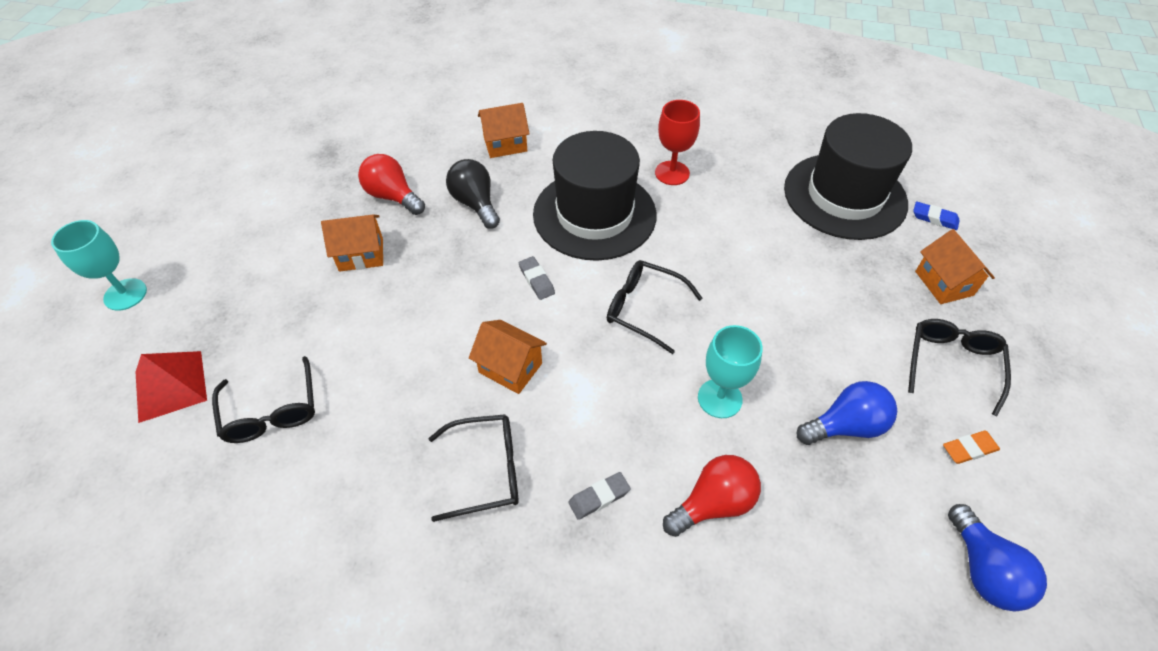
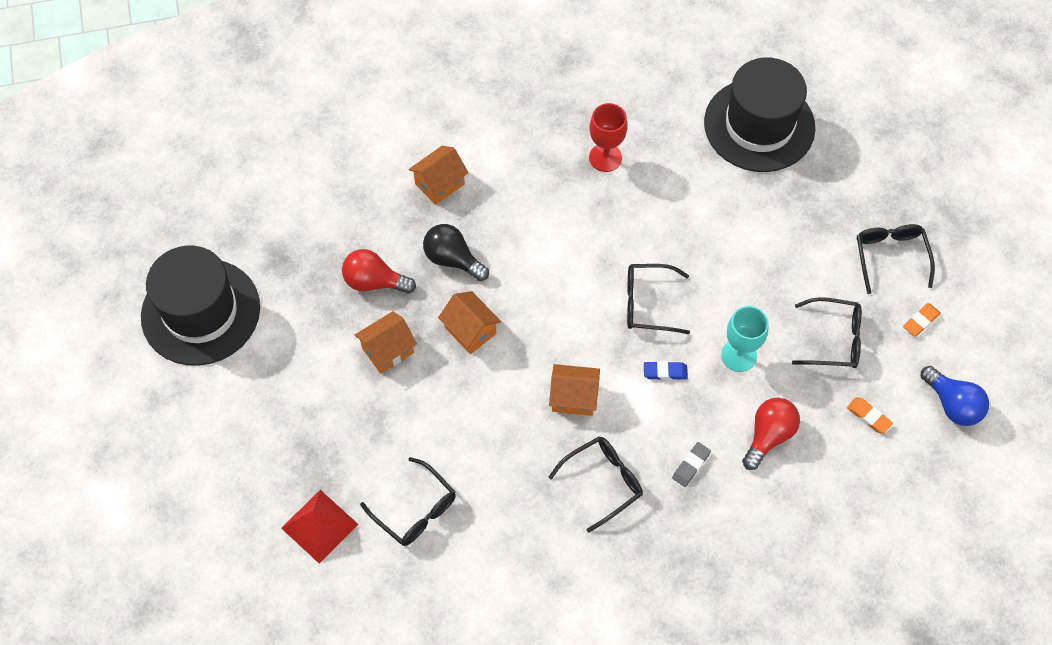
camera: 25 degrees left, 10 degrees up
(125, 294) = (213, 471): turquoise goblet -> none
(536, 280) = (549, 313): grey eraser -> none
(594, 214) = (561, 229): black hat -> black hat (201, 312)
(845, 426) = (834, 339): blue light bulb -> black glasses
(856, 536) = (868, 416): none -> orange eraser
(934, 218) = (838, 121): blue eraser -> blue eraser (665, 372)
(943, 283) = (863, 184): orange house -> orange house (470, 330)

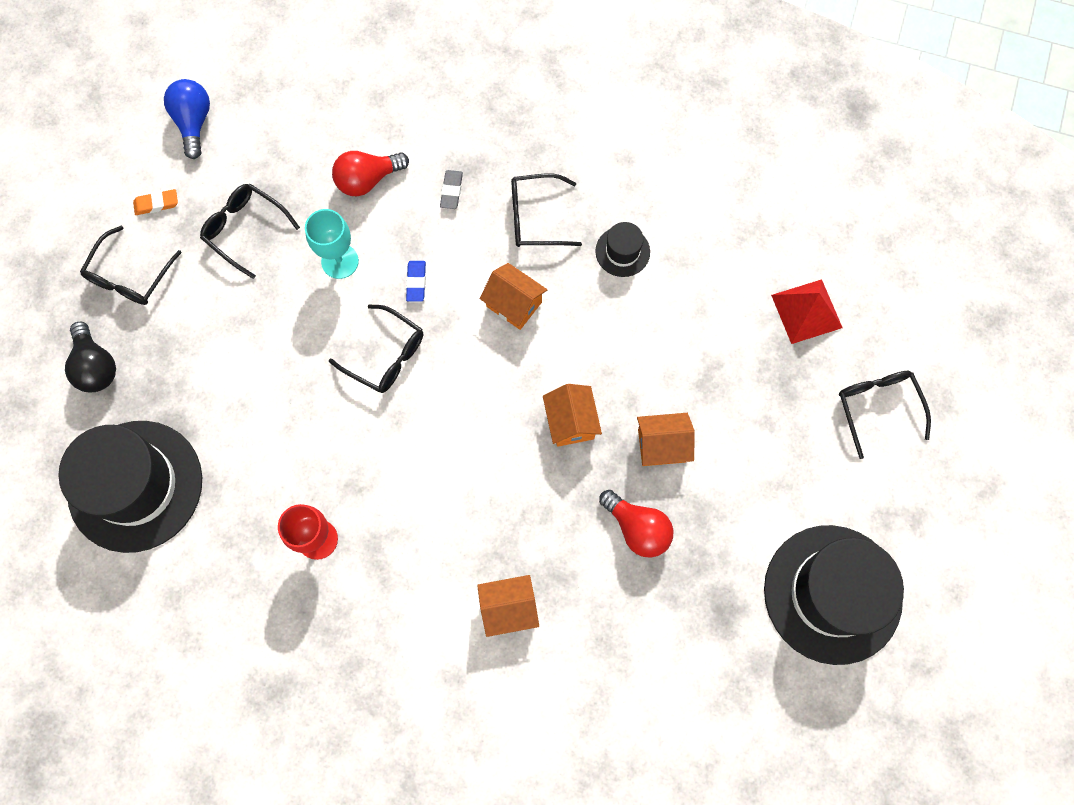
camera: 150 degrees left, 10 degrees up
(415, 510) = (713, 280): black glasses -> black glasses (877, 407)
(453, 259) = (545, 509): black light bulb -> black light bulb (96, 366)
(509, 492) = (622, 251): none -> black hat
(665, 372) = (416, 282): blue eraser -> blue eraser turned 60 degrees clockwise
(691, 465) = (451, 191): grey eraser -> grey eraser turned 60 degrees counterclockwise
(868, 416) = (271, 150): orange eraser -> none

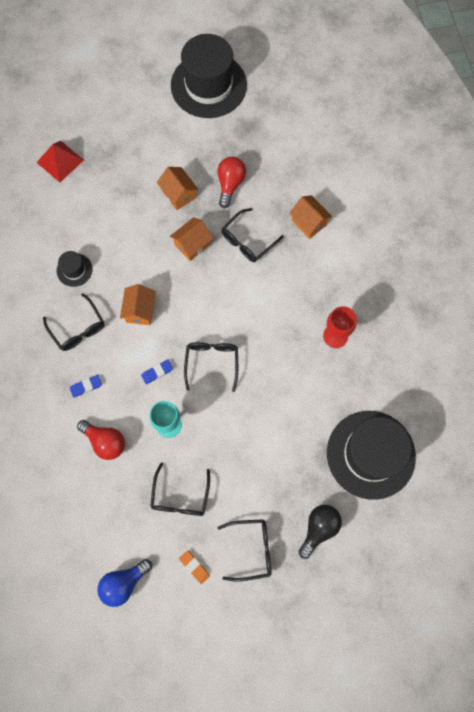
camera: 120 degrees left, 0 degrees up
(451, 191) = (86, 386): grey eraser -> blue eraser
(877, 407) = (97, 106): black glasses -> black glasses (247, 241)

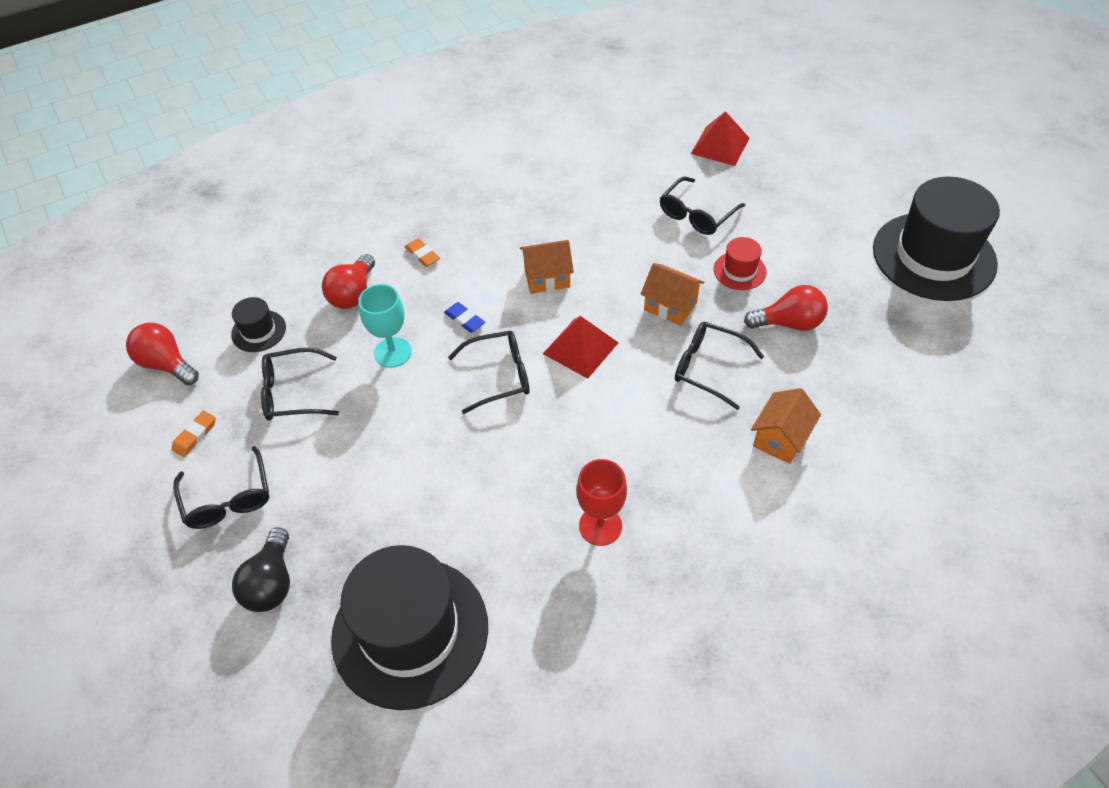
camera: 75 degrees right, 20 degrees down
(74, 270) = (577, 200): black hat -> black hat (258, 331)
(78, 328) = (498, 225): black glasses -> black glasses (696, 214)
(86, 386) = (422, 255): blue eraser -> orange eraser
(123, 583) = (166, 364): blue light bulb -> red light bulb
(179, 194) = (739, 271): orange house -> red hat
(206, 308) = (580, 348): none -> red pyramid
(319, 528) = (271, 583): black light bulb -> black light bulb turned 75 degrees clockwise

